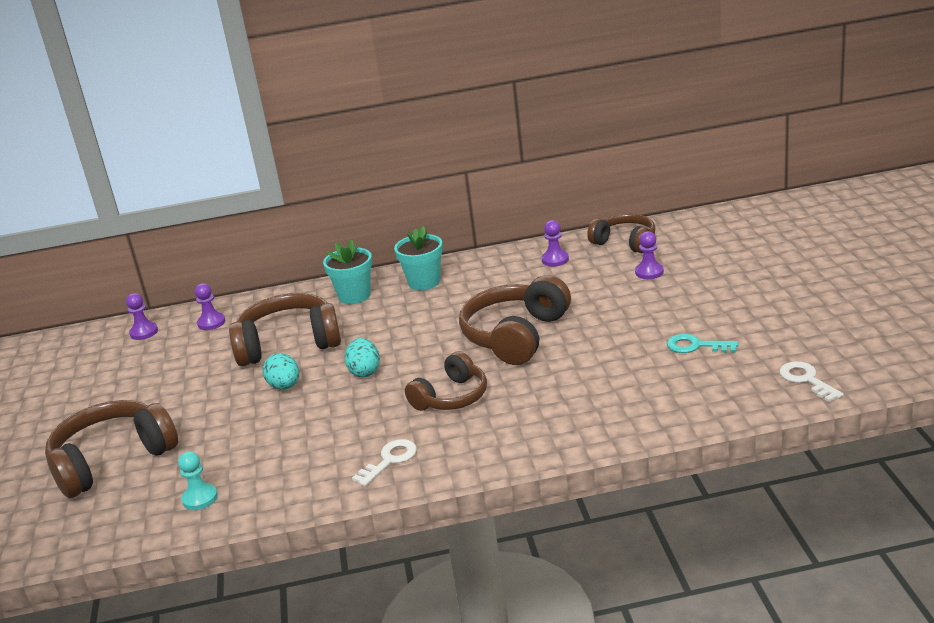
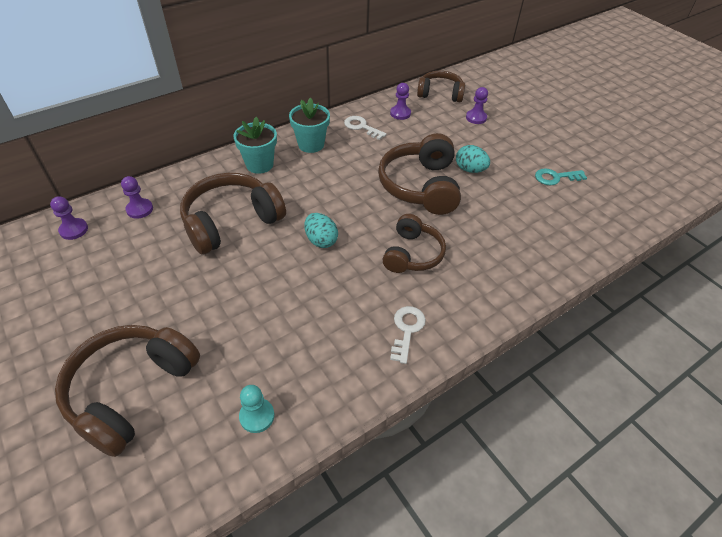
camera: 30 degrees left, 20 degrees up
(285, 386) = (258, 268): turquoise egg -> turquoise egg (470, 170)
(806, 380) = (646, 196): white key -> white key (361, 127)

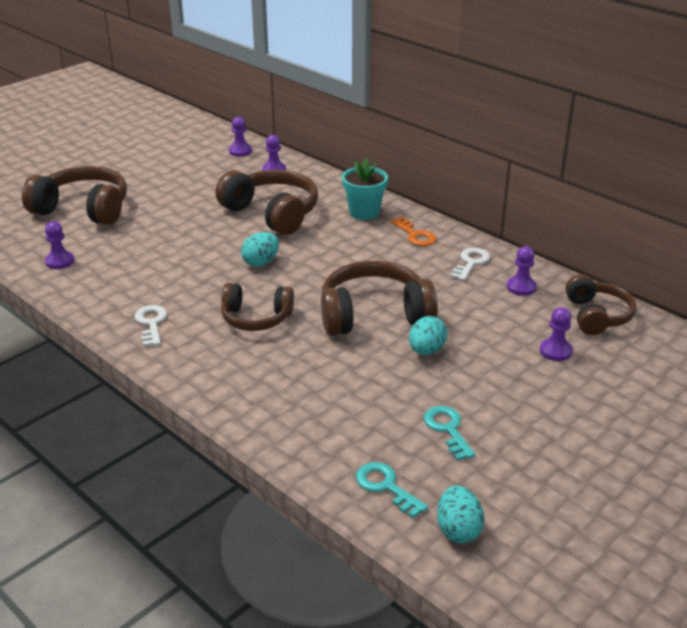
camera: 80 degrees right, 15 degrees down
(257, 416) = (60, 261): turquoise pawn -> purple pawn
(311, 144) = (415, 235): turquoise flower pot -> orange key
(407, 330) = (151, 323): white key -> white key turned 105 degrees counterclockwise
(613, 214) = (386, 487): none -> turquoise key
(645, 192) = (458, 530): none -> turquoise egg

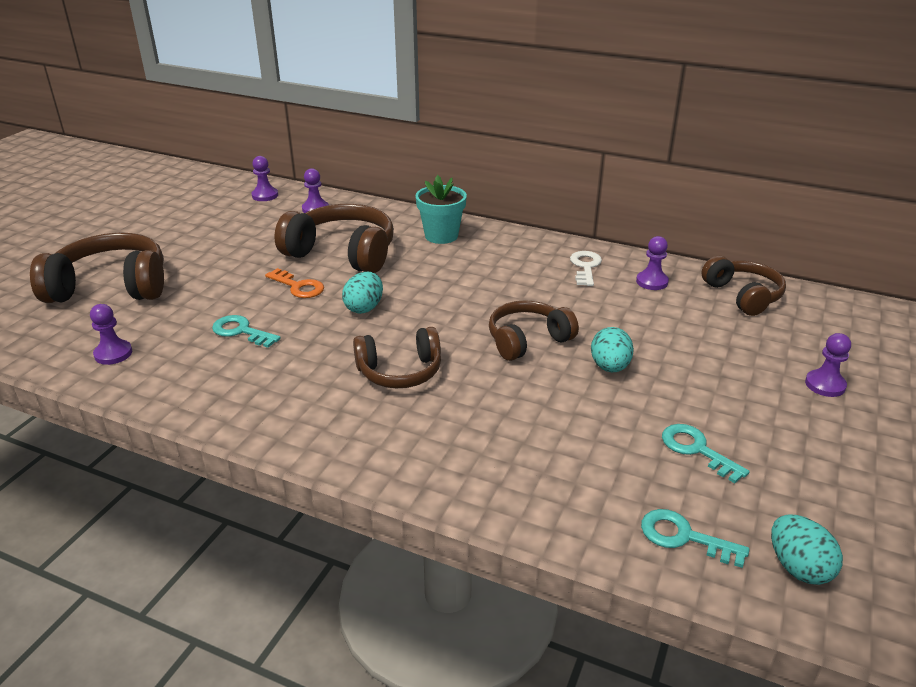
camera: 20 degrees left, 0 degrees up
(151, 323) = (277, 405): white key -> none
(157, 262) = (241, 331): none -> turquoise key
(374, 315) = (528, 340): brown headphones -> brown headphones, size x0.64
(415, 235) = (510, 249): orange key -> orange key (298, 287)
(555, 351) = (734, 339): purple pawn -> purple pawn (825, 385)

